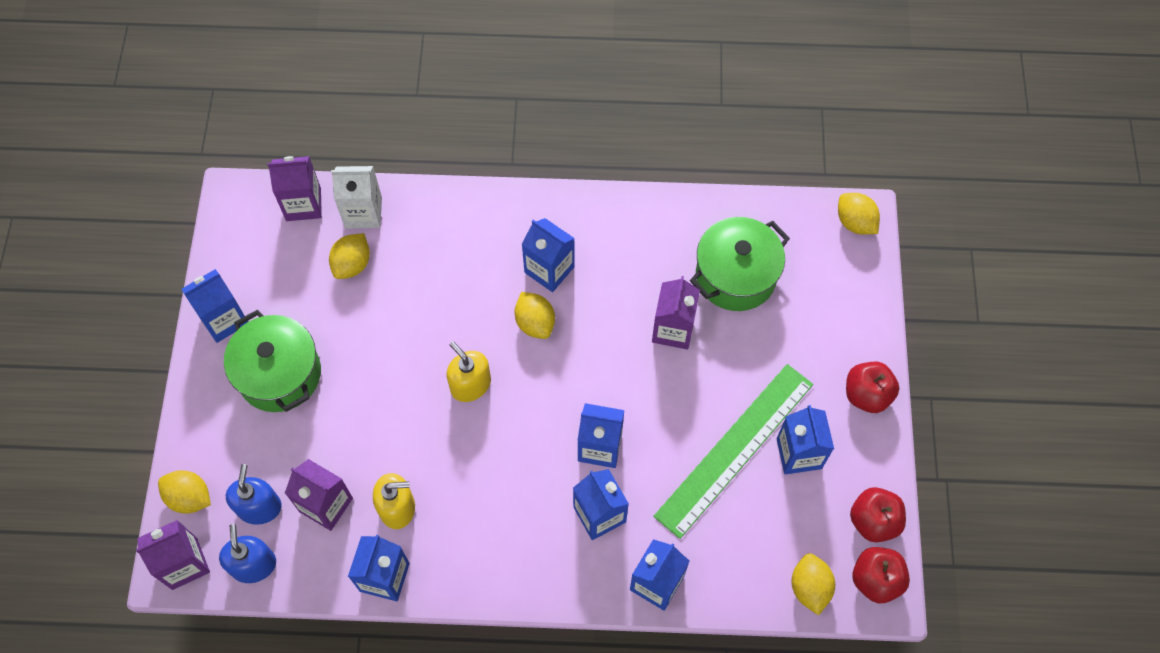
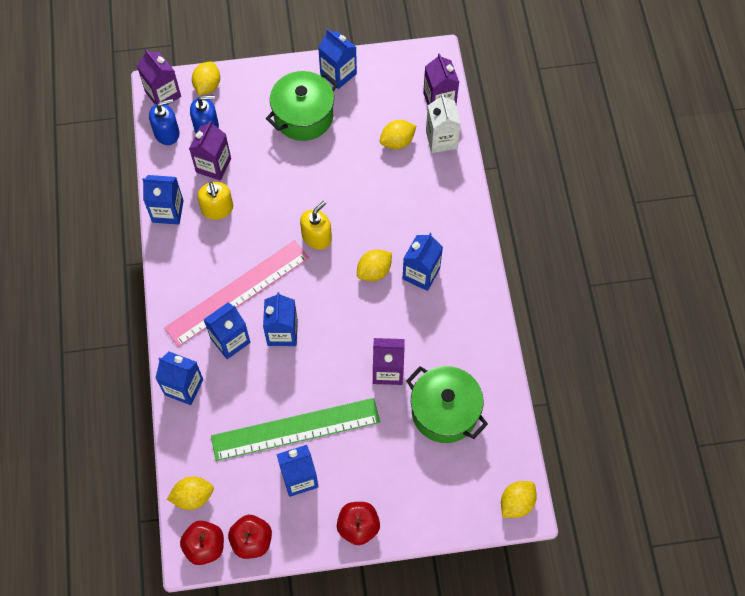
camera: 80 degrees right, 0 degrees up
(352, 264) = (397, 142): yellow lemon -> yellow lemon turned 45 degrees counterclockwise
(531, 496) = (237, 292): none -> pink ruler
(734, 449) = (295, 429): green ruler -> green ruler turned 45 degrees counterclockwise

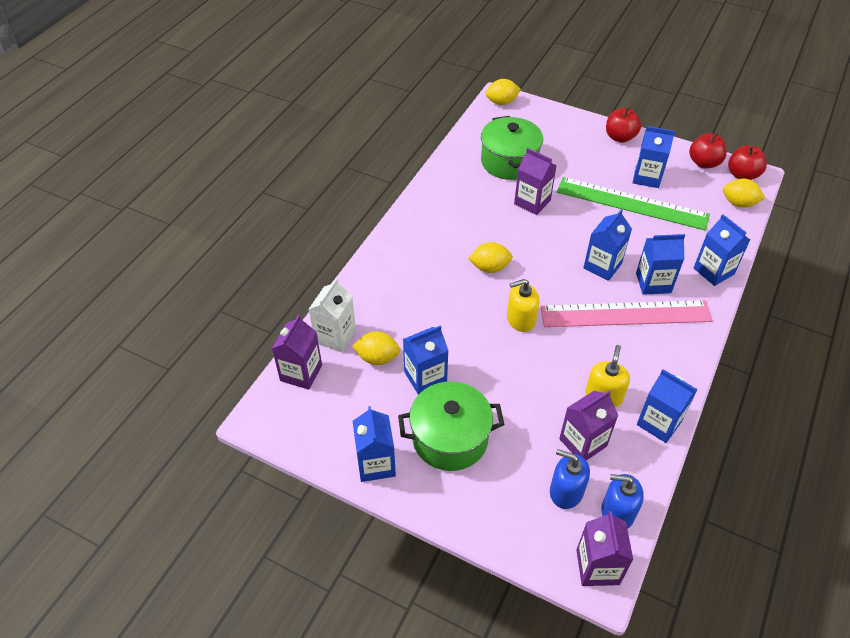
camera: 145 degrees left, 15 degrees down
(207, 86) = (535, 543): yellow lemon -> none
(421, 273) = (451, 246): blue carton -> blue carton (425, 377)

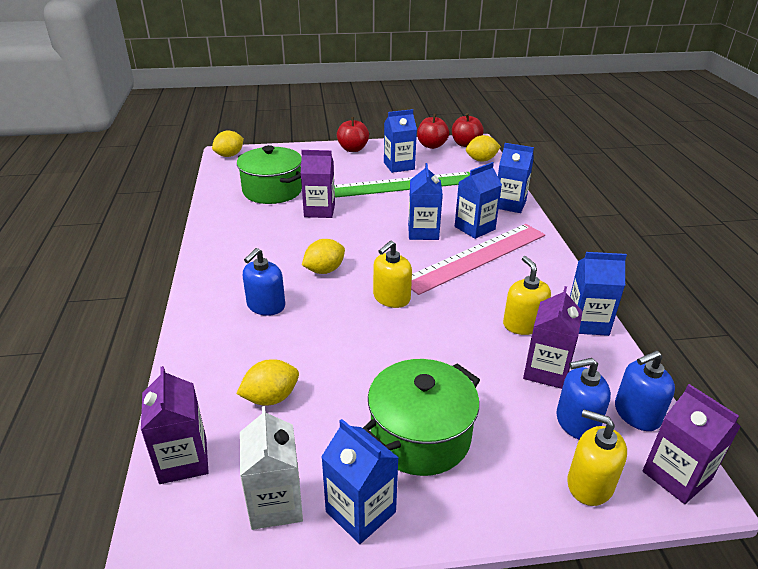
camera: 35 degrees left, 15 degrees down
(335, 336) = (201, 400): white carton -> white carton (276, 504)
(424, 280) = (266, 306): none -> blue soap dispenser
(425, 377) = (341, 391): blue carton -> none
(531, 534) = (589, 484): none -> yellow soap dispenser

